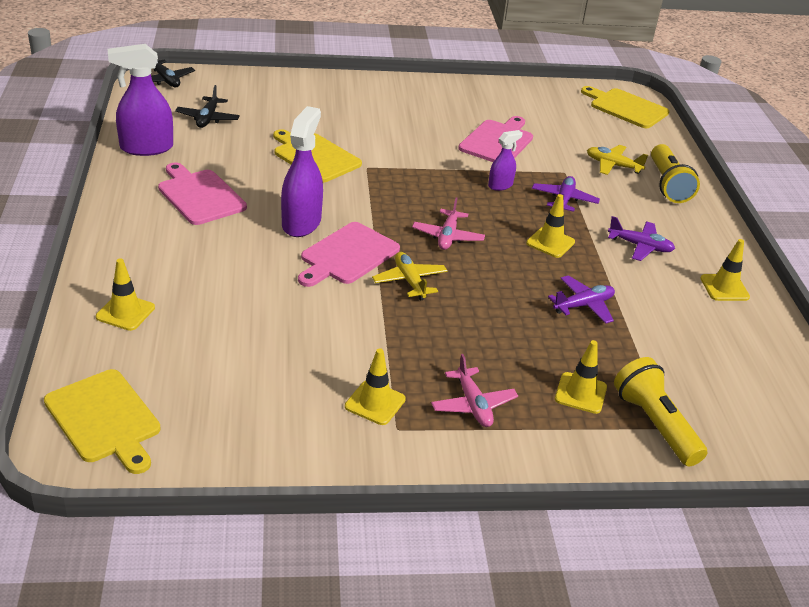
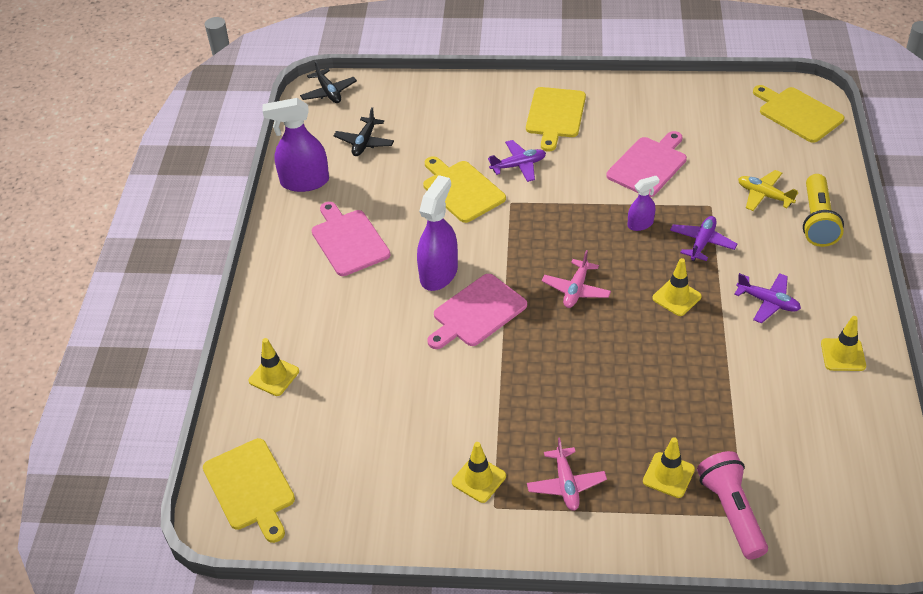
camera: 15 degrees right, 10 degrees up
(398, 103) = (555, 115): none -> yellow cutting board
(410, 281) = (531, 344): yellow plane -> none
(583, 305) = (693, 374): purple plane -> purple plane (518, 165)
(655, 424) = (731, 512): yellow flashlight -> pink flashlight

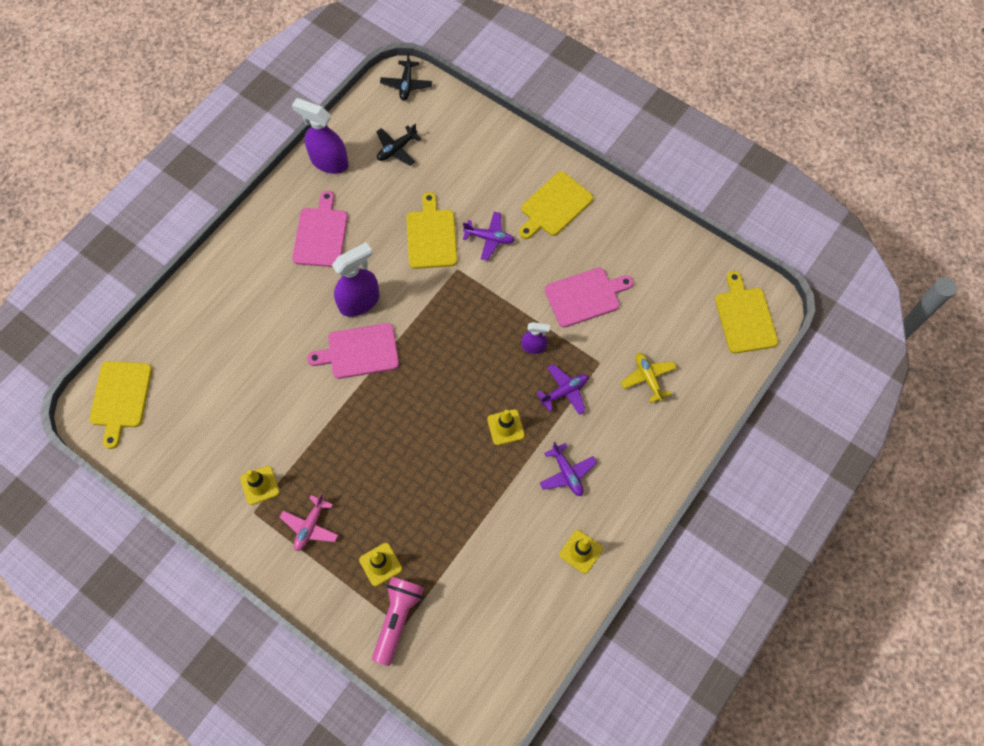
camera: 30 degrees right, 20 degrees up
(274, 376) = (193, 320): yellow traffic cone -> none
(576, 290) = (441, 375): pink plane -> none
(817, 221) = (668, 426): yellow flashlight -> none

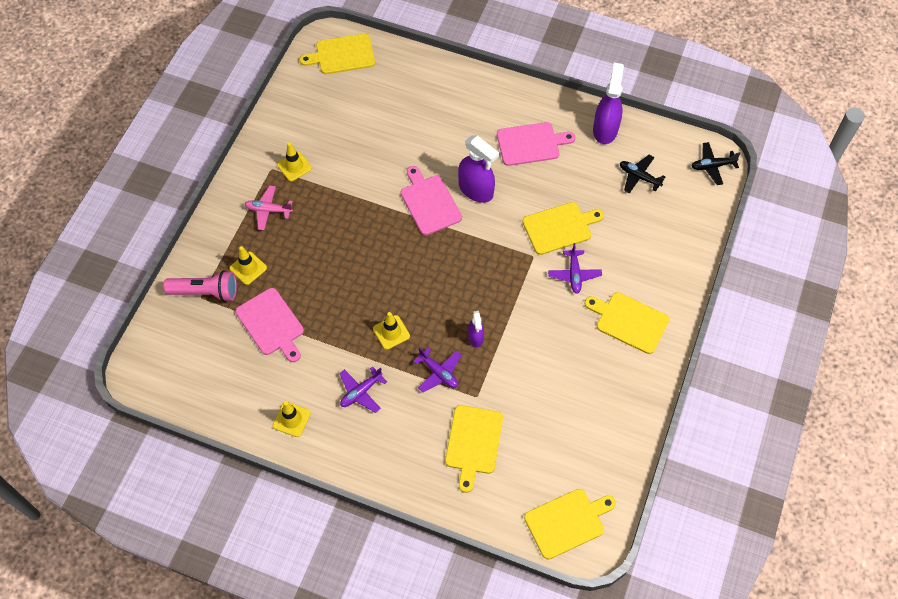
camera: 75 degrees right, 5 degrees down
(585, 296) = (541, 369): pink cutting board -> pink cutting board (271, 324)
(648, 378) = (473, 443): yellow plane -> yellow cutting board

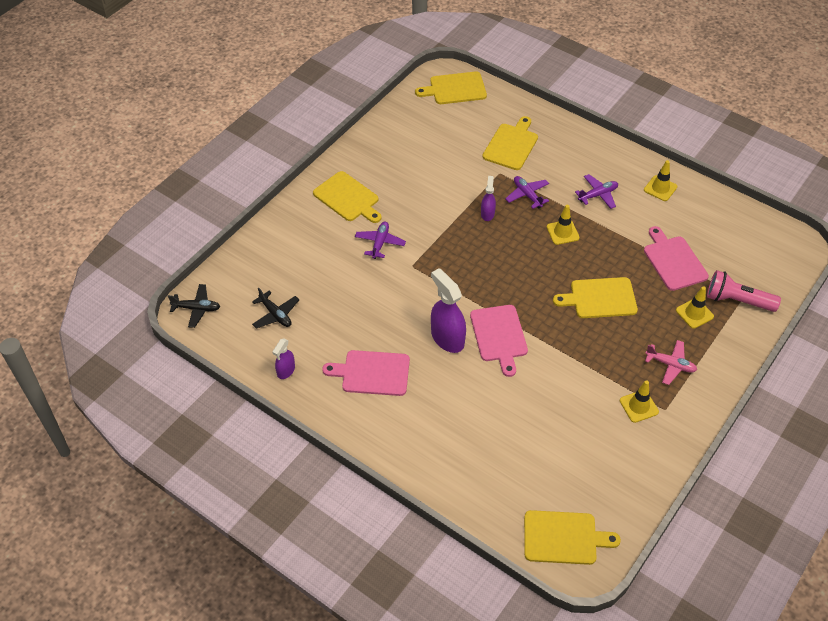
camera: 165 degrees left, 10 degrees down
(559, 227) = (376, 285): yellow cutting board -> yellow cutting board (600, 298)
(605, 129) = (286, 371): purple spray bottle -> purple spray bottle, size x0.55

